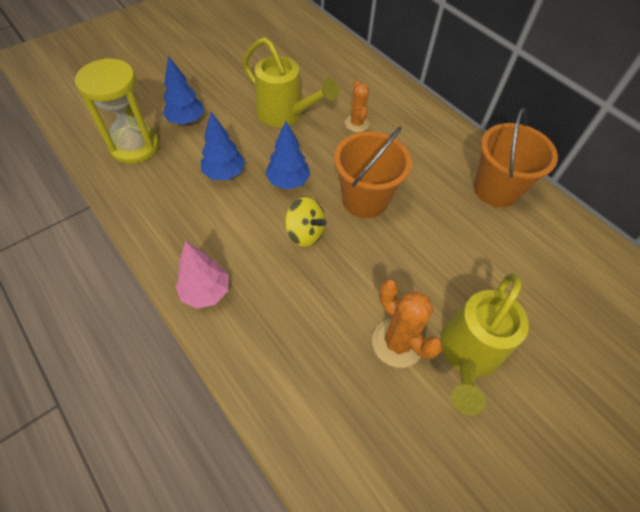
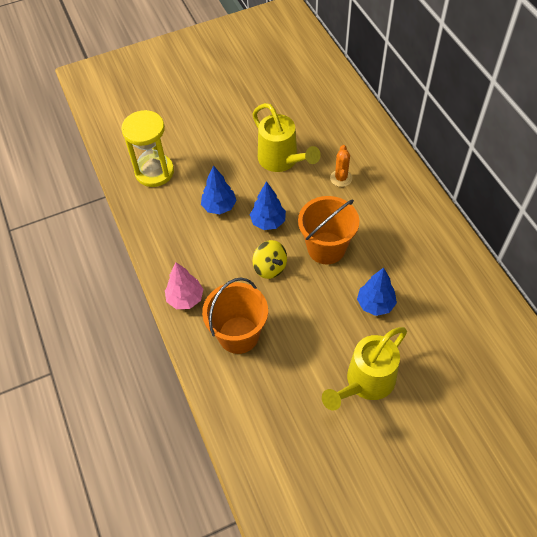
camera: 20 degrees right, 0 degrees up
(186, 120) = (199, 154): blue tree -> blue tree (375, 304)
(397, 342) = (315, 363): orange cactus -> none
(496, 189) = (442, 258): orange bucket -> orange bucket (238, 335)

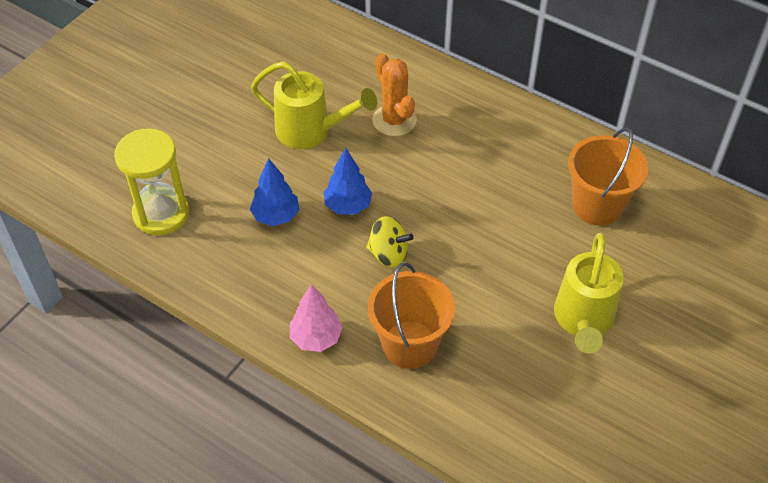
camera: 35 degrees left, 5 degrees down
(326, 248) = (435, 203): orange bucket -> orange bucket (597, 205)
(341, 178) = (394, 120): orange cactus -> orange cactus, size x1.52
(375, 304) = (532, 235): blue tree -> none

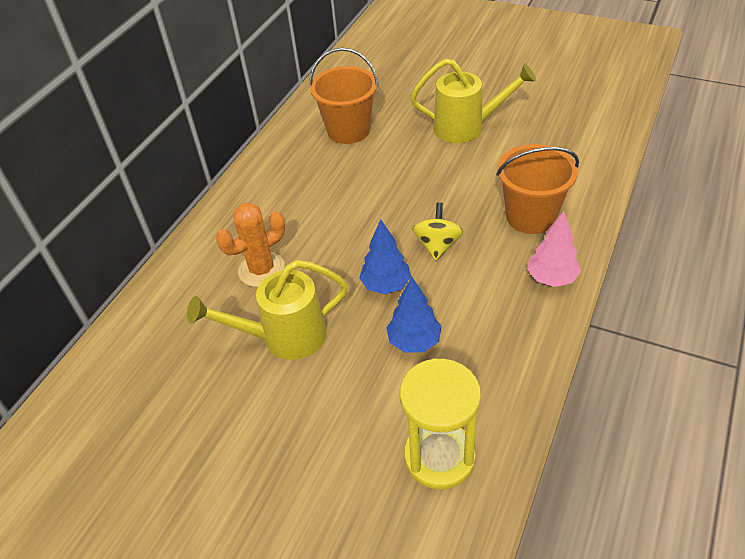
camera: 95 degrees left, 5 degrees down
(311, 131) = (284, 337): yellow watering can -> yellow watering can turned 120 degrees counterclockwise

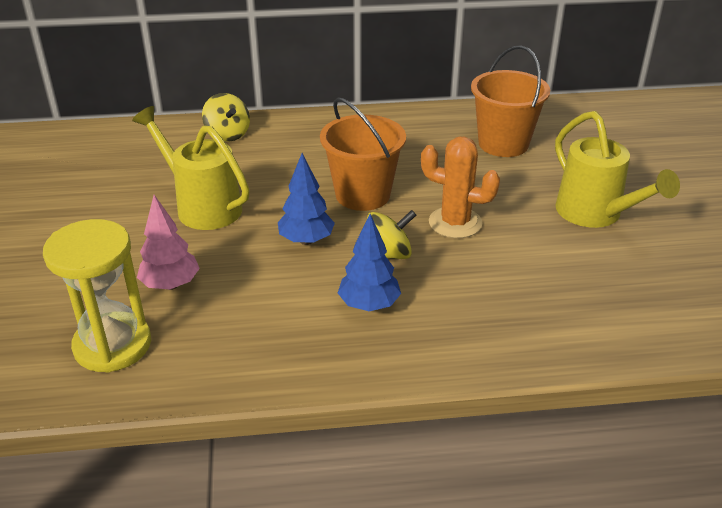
camera: 55 degrees right, 10 degrees down
(181, 283) = (227, 134): none -> yellow spinning top
(262, 270) = (272, 166): orange cactus -> orange cactus (455, 223)
(414, 341) = (245, 282): blue tree -> blue tree (369, 305)
(531, 216) = (493, 307): orange bucket -> orange bucket (362, 195)
(551, 278) = (406, 353): pink tree -> pink tree (170, 285)

